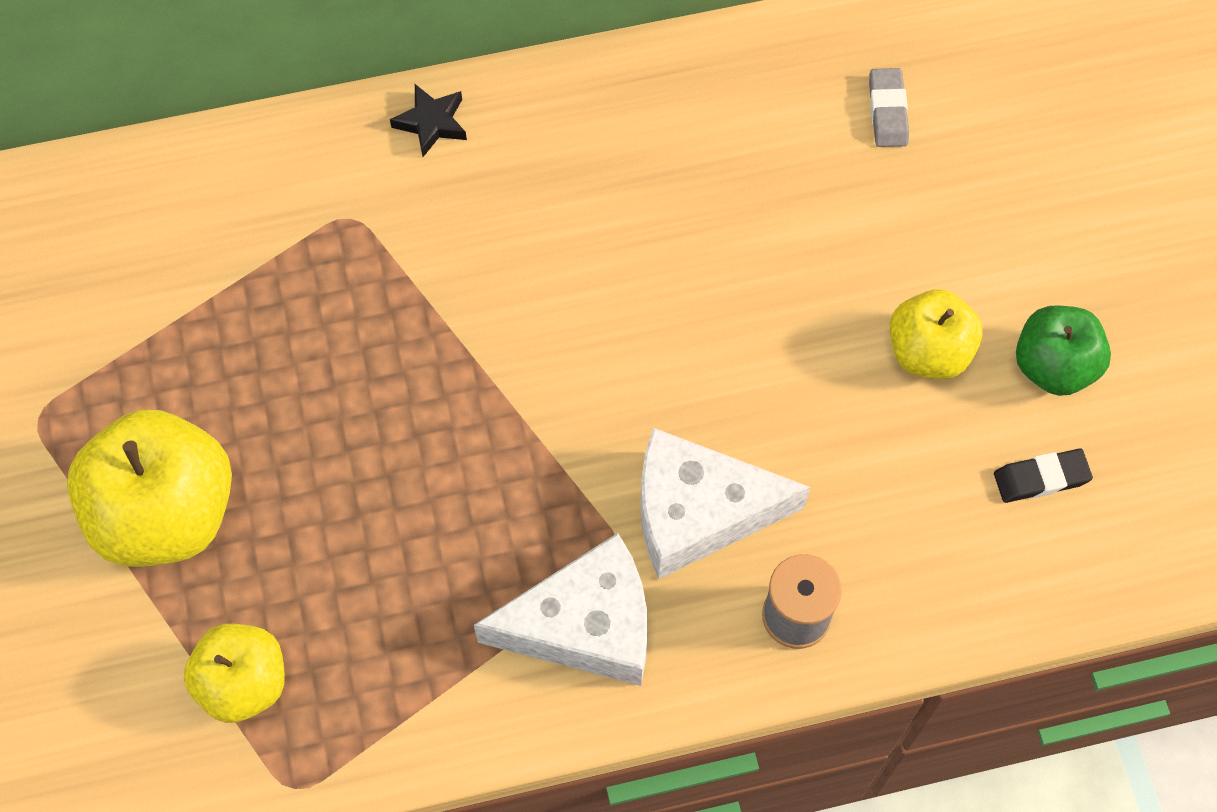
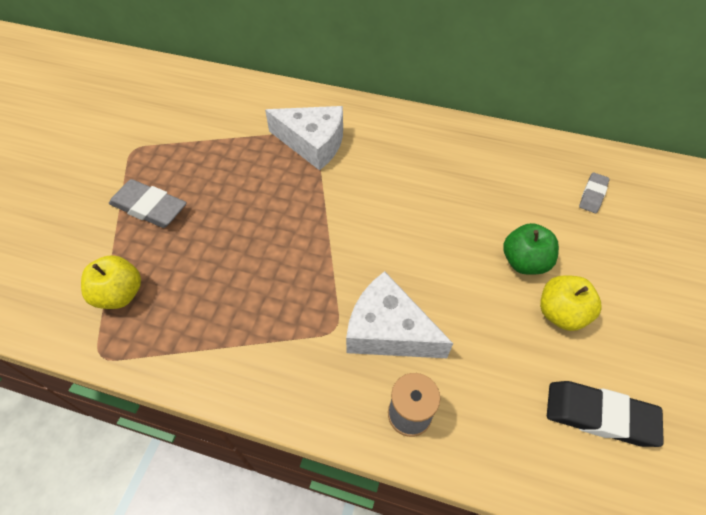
camera: 30 degrees right, 10 degrees down
(166, 513) = (149, 207): yellow apple -> grey eraser
(431, 123) = (370, 114): black star -> none
(585, 625) = (293, 355): white cheese -> white cheese (313, 143)
(1041, 478) = (599, 415): black eraser -> black eraser, size x1.72
(1053, 366) = (635, 356): green apple -> green apple (524, 262)

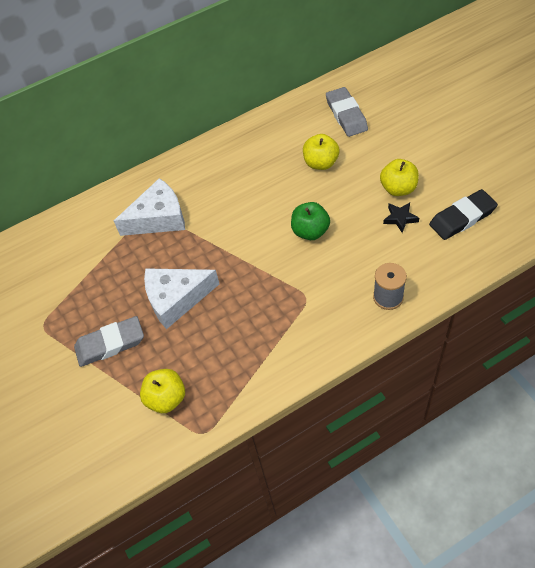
camera: 40 degrees left, 0 degrees up
(388, 330) = (332, 272): white cheese -> white cheese (176, 299)
(509, 217) = (321, 163): none -> yellow apple
(524, 262) = (354, 179): green apple -> green apple (310, 231)
(525, 345) = (400, 218): none -> black star
(592, 195) = (346, 115): grey eraser -> grey eraser, size x1.72

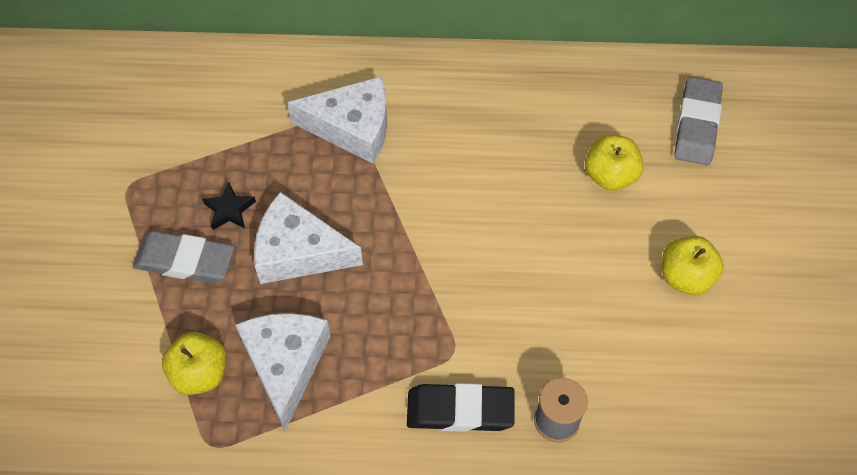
camera: 25 degrees right, 5 degrees up
(214, 362) = (285, 364): none -> white cheese
(310, 231) = (525, 265): green apple -> none
(400, 218) = (655, 321): black star -> black star (229, 210)
(462, 218) = (740, 373): black eraser -> black eraser (460, 410)

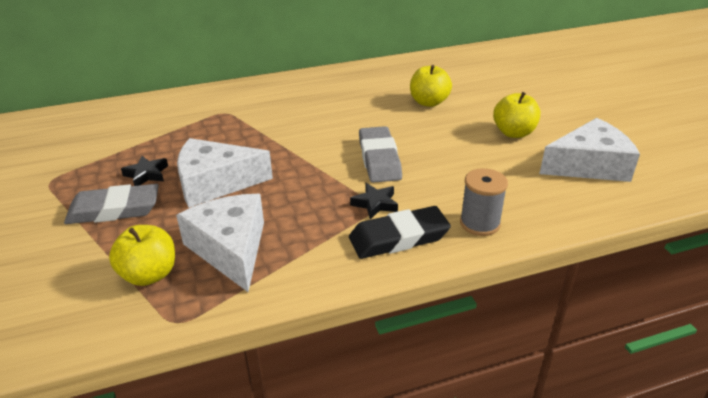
camera: 20 degrees left, 25 degrees down
(352, 128) = (232, 117): white cheese -> white cheese (589, 165)
(458, 348) = (375, 204): none -> black star
(696, 125) = (467, 73): grey eraser -> grey eraser (379, 159)

